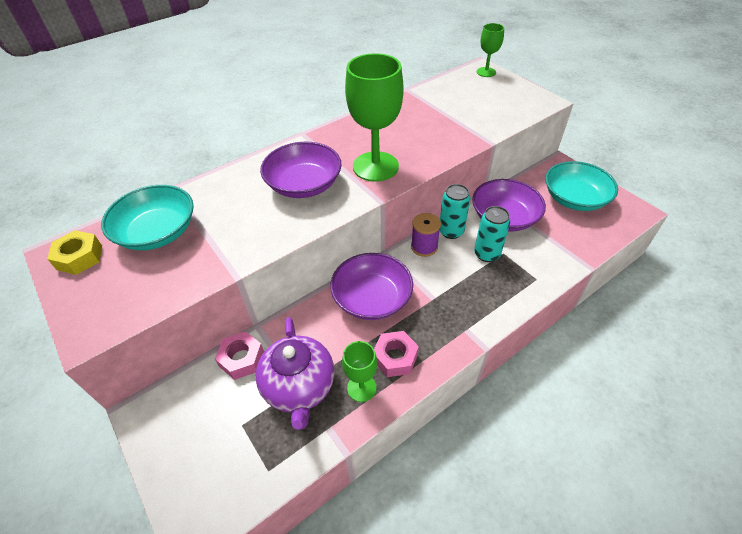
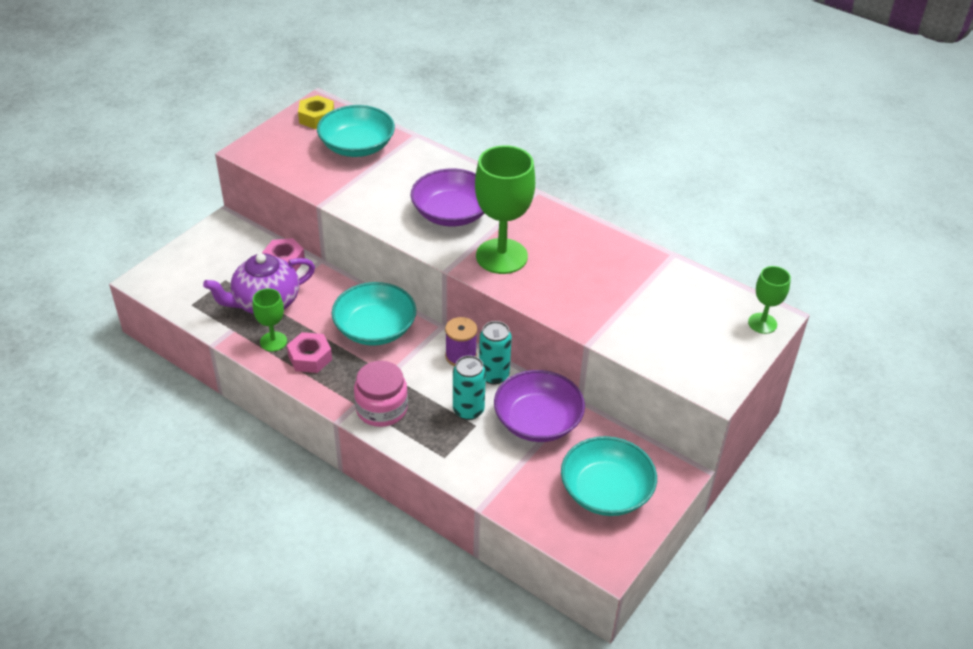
camera: 70 degrees right, 5 degrees down
(372, 298) = (375, 328): purple bowl -> turquoise bowl
(475, 311) = (381, 409): none -> pink jar

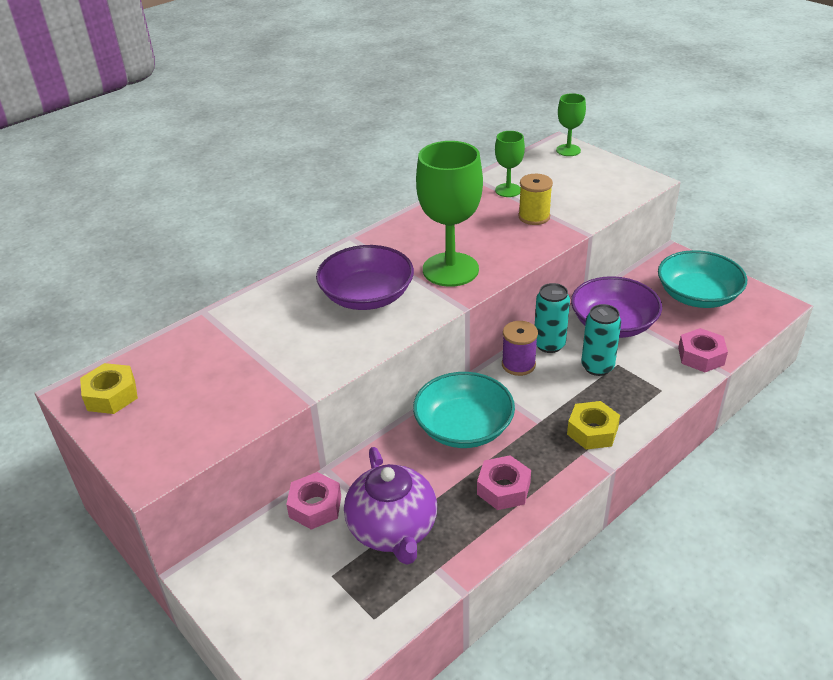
camera: 75 degrees left, 5 degrees down
(273, 341) = (469, 524): green goblet -> green goblet (508, 190)
(357, 146) = (200, 361): turquoise bowl -> none
(381, 409) = (592, 431): pink jar -> yellow nut
(501, 489) = (701, 356): none -> pink nut
(608, 304) = (534, 217): none -> yellow spool

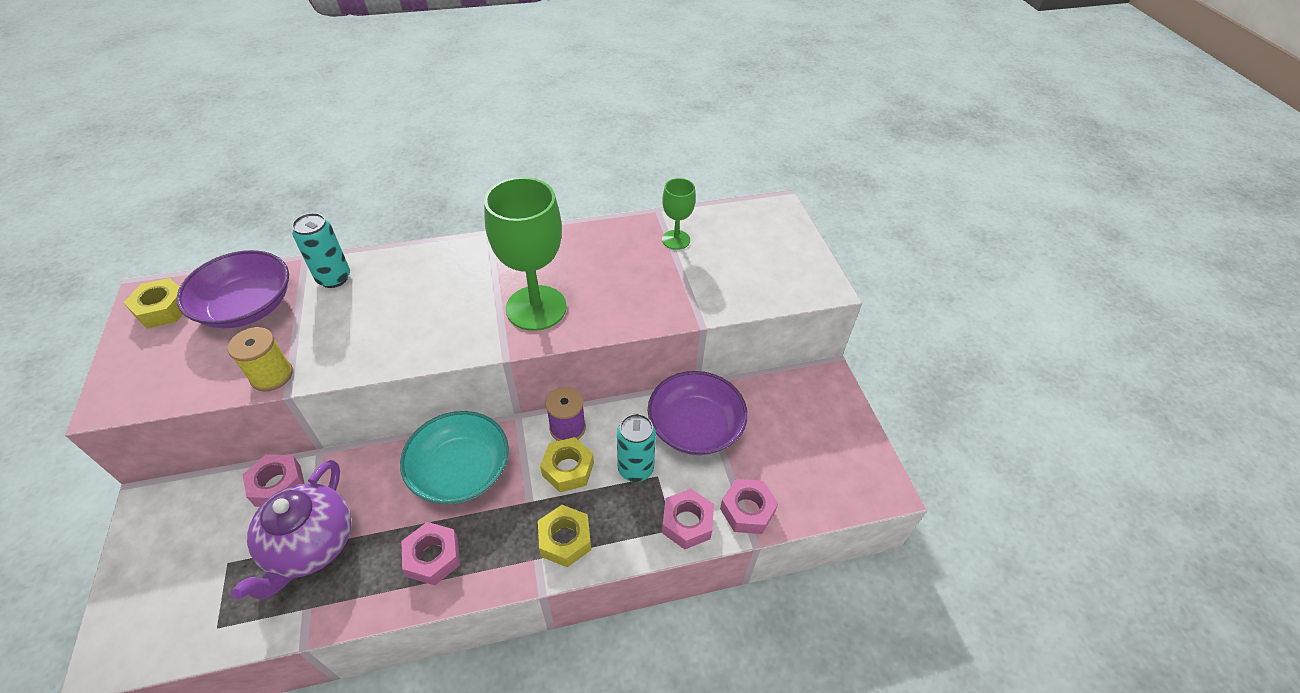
camera: 25 degrees right, 10 degrees up
(367, 296) = (439, 303): purple bowl -> purple bowl (247, 306)
(534, 217) = (670, 282): yellow spool -> yellow spool (272, 375)
(547, 389) = (568, 469): none -> yellow nut
(549, 344) = (614, 420): turquoise can -> turquoise can (334, 278)
(568, 150) = (780, 216): green goblet -> none
(668, 382) = (687, 523): none -> pink nut
(697, 295) = (809, 436): turquoise bowl -> none

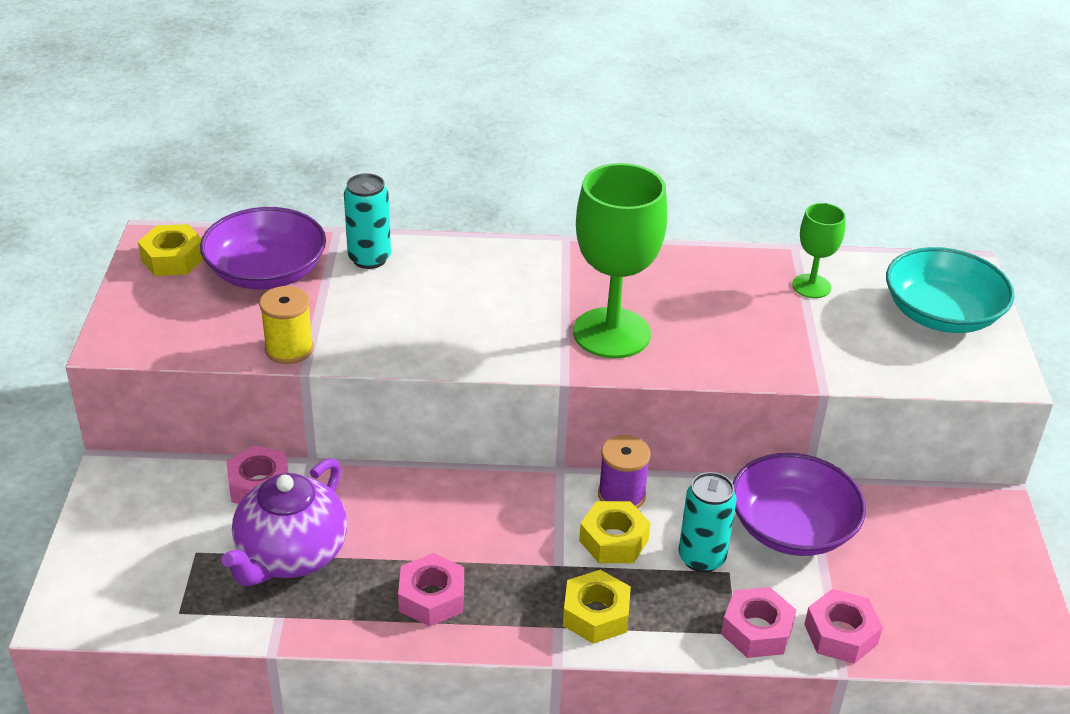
camera: 15 degrees right, 10 degrees down
(461, 471) = (478, 515): turquoise bowl -> turquoise bowl (941, 314)

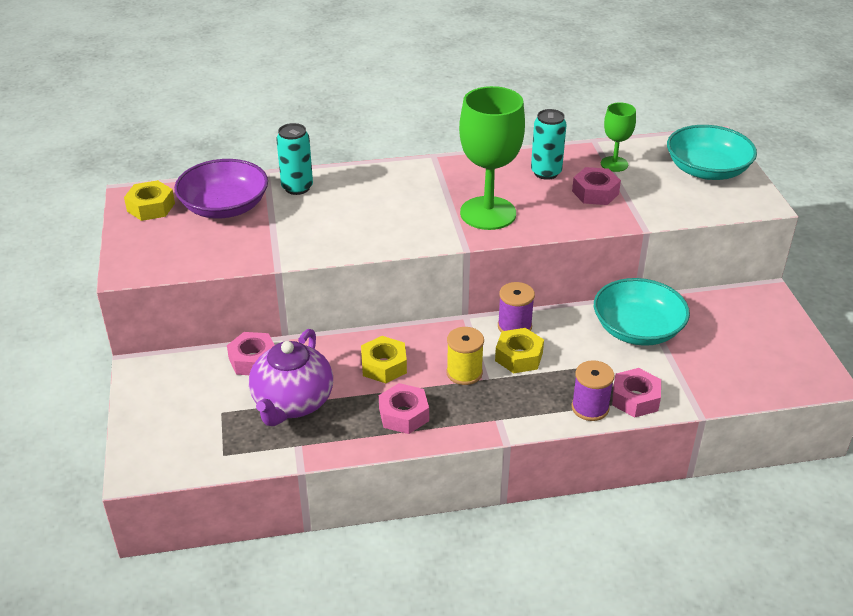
camera: 10 degrees left, 0 degrees up
(289, 349) = (260, 256): yellow spool -> yellow spool (464, 373)
(596, 614) = (522, 407): yellow nut -> yellow nut (384, 365)
(689, 632) = (590, 408): none -> purple spool
(701, 558) = (583, 358): turquoise can -> turquoise can (546, 172)
(792, 527) = (637, 329): purple bowl -> turquoise bowl
(840, 634) = (692, 392): pink nut -> pink nut (595, 193)

